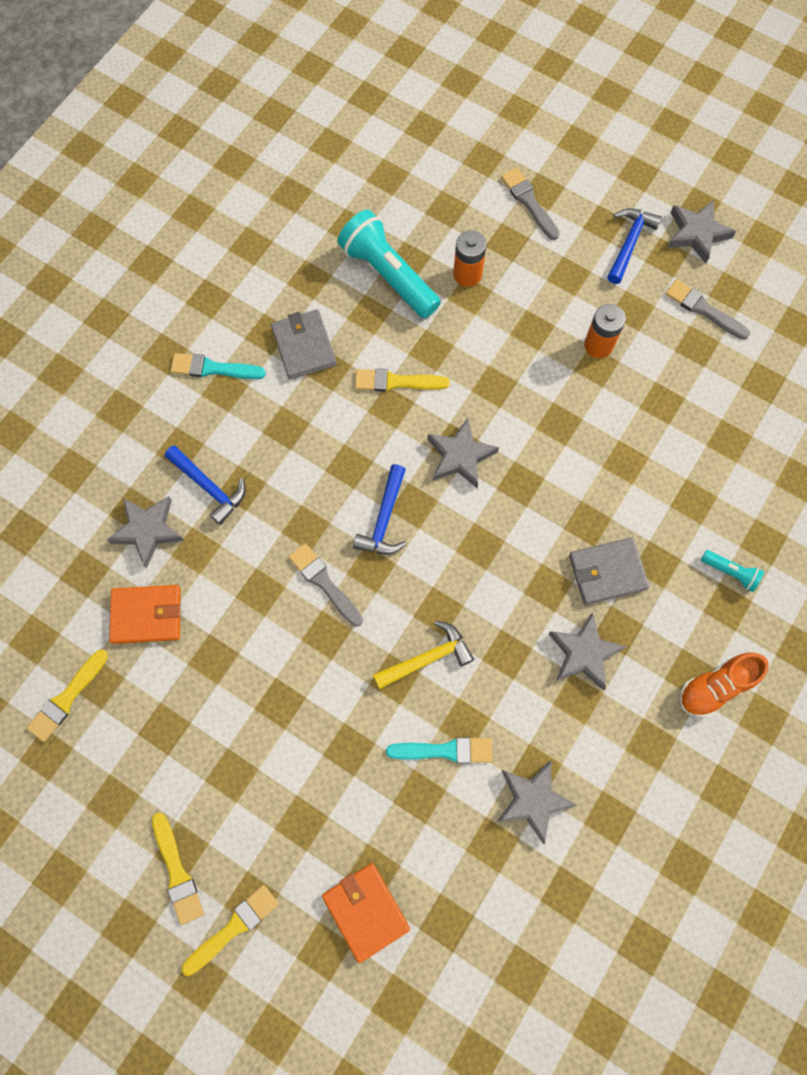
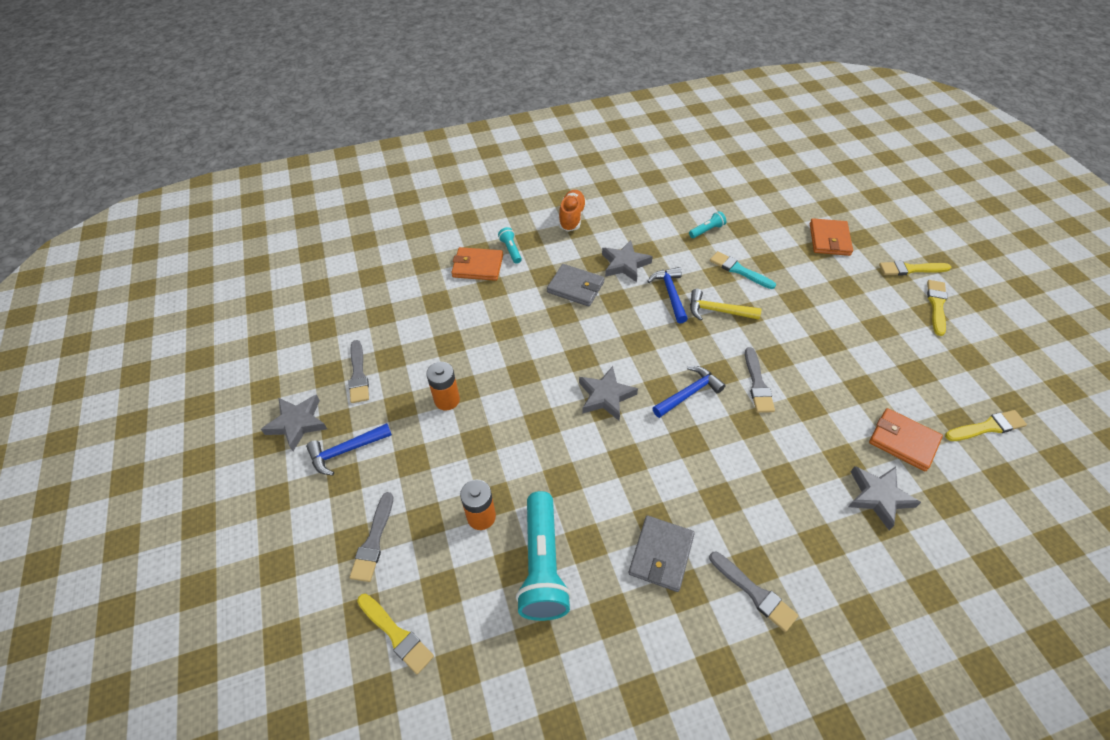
camera: 140 degrees left, 20 degrees down
(209, 487) = (810, 496): blue hammer -> blue hammer (670, 294)
(213, 368) = (754, 592): turquoise brush -> grey brush
(396, 382) = (608, 474): yellow brush -> yellow brush (396, 634)
(533, 800) = (707, 230): grey star -> turquoise flashlight
(715, 687) = (572, 217): orange shoe -> orange shoe turned 90 degrees counterclockwise
(740, 519) = (478, 266): none -> orange wallet

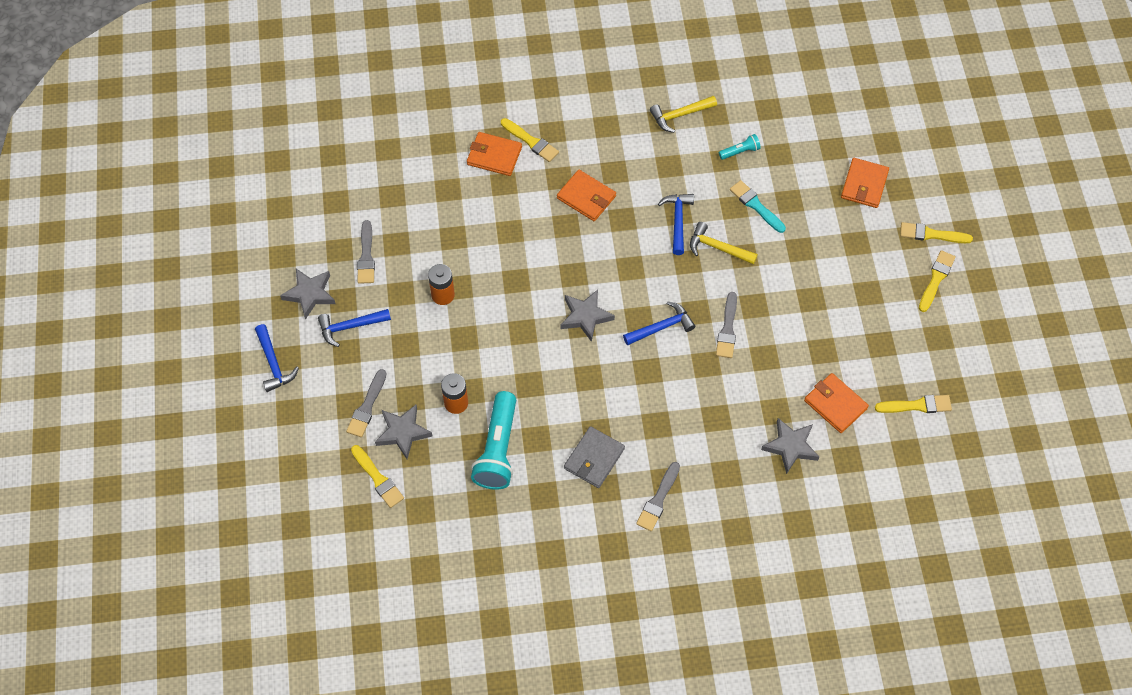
camera: 10 degrees right, 10 degrees up
(255, 509) = (273, 363): none -> blue hammer
(511, 250) = (531, 141): turquoise flashlight -> yellow brush
(572, 217) = (603, 111): orange shoe -> none
(575, 287) = (586, 197): grey wallet -> orange wallet
(624, 264) = (642, 178): grey star -> grey star (403, 432)
(642, 211) = (680, 115): none -> yellow hammer
(754, 592) = (658, 499): grey brush -> grey brush turned 60 degrees clockwise

